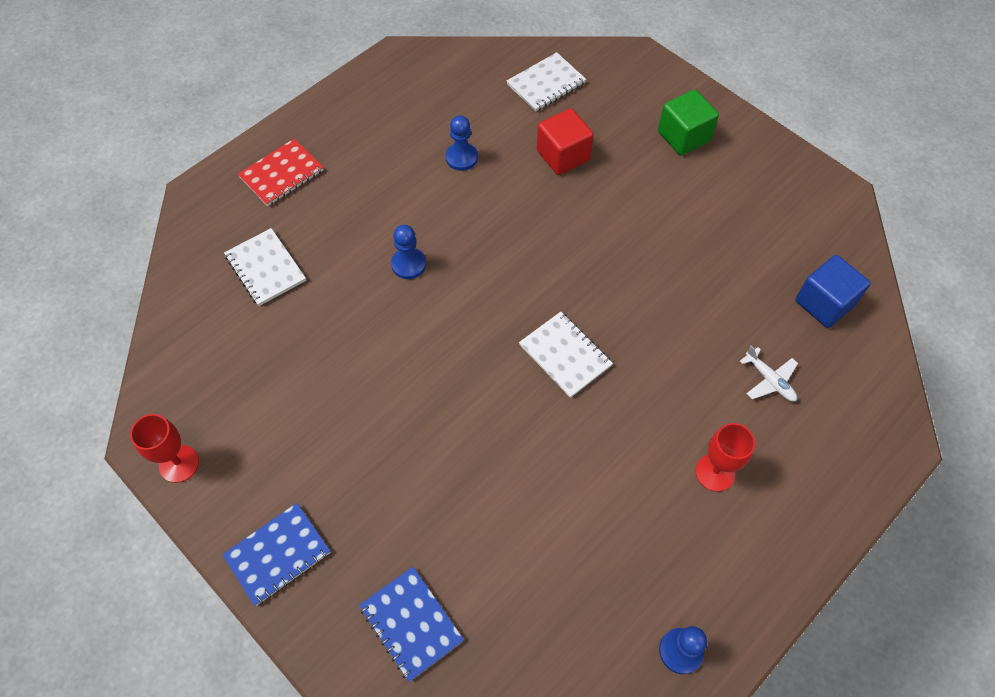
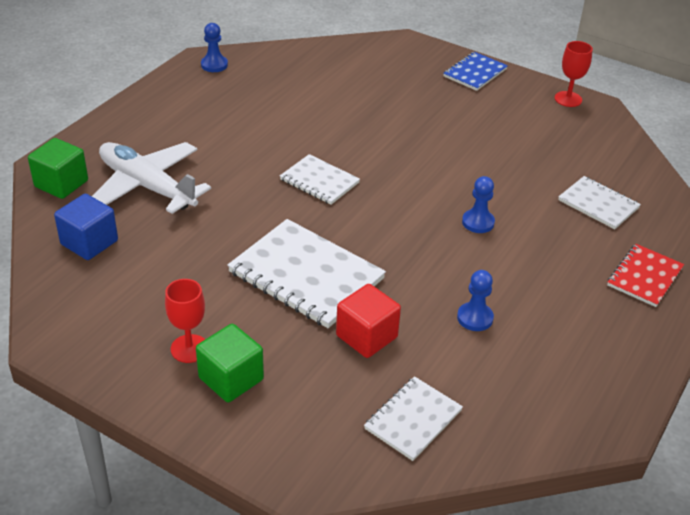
camera: 165 degrees right, 20 degrees down
(411, 623) = (379, 58): blue notebook -> none
(604, 227) = (306, 275): none -> white notebook
(715, 472) = (193, 134): red goblet -> red goblet (189, 348)
(769, 380) = (147, 186): white plane -> white plane, size x2.40
(872, 401) = (61, 184): none -> green cube

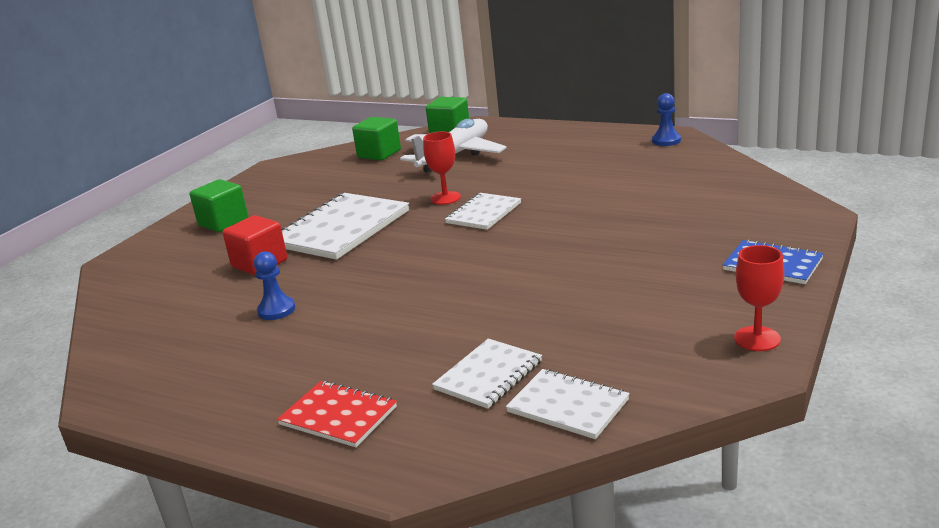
camera: 90 degrees right, 15 degrees down
(89, 242) = (379, 154): blue cube -> green cube
(189, 348) = (258, 204): red goblet -> red goblet (445, 198)
(413, 420) = (156, 295): white notebook -> white notebook (568, 406)
(478, 222) = (432, 297): blue pawn -> none

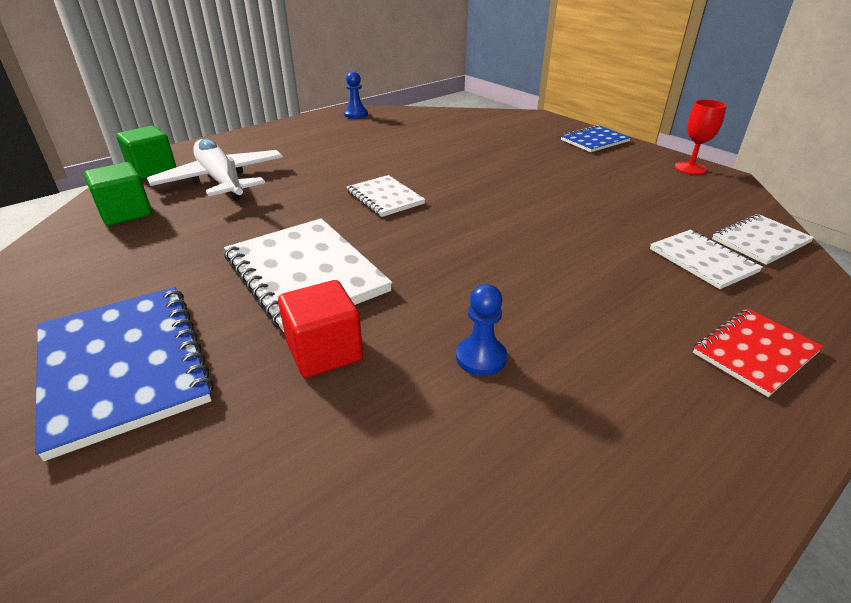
camera: 70 degrees left, 10 degrees up
(223, 222) = (122, 366): green cube -> blue notebook
(445, 198) = (320, 206): red goblet -> none

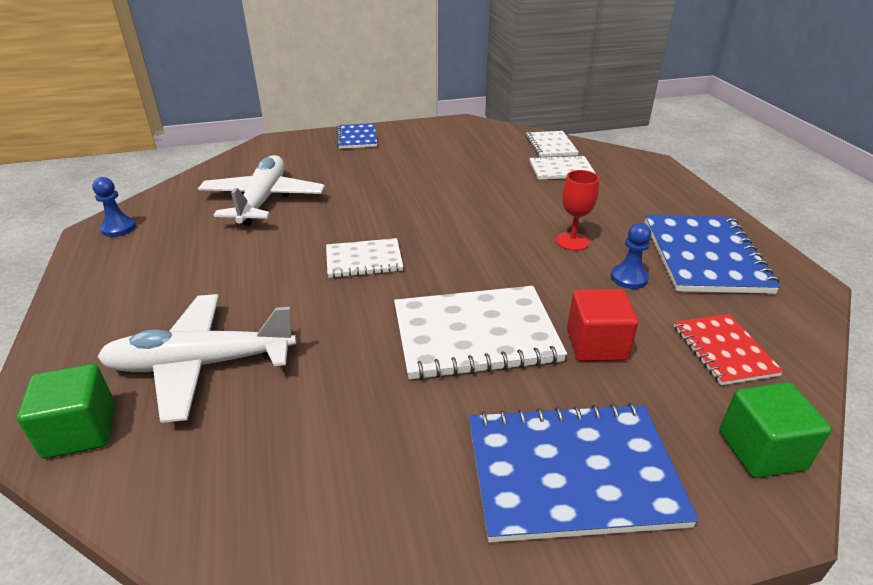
camera: 65 degrees left, 0 degrees up
(126, 213) = (213, 466): green cube -> green cube (761, 450)
(437, 139) = (263, 200): none -> white plane
(608, 429) = (704, 256): none -> blue notebook
(690, 168) = (440, 126): red goblet -> red goblet (572, 241)
(755, 353) = (655, 192): red notebook -> red notebook (724, 350)

